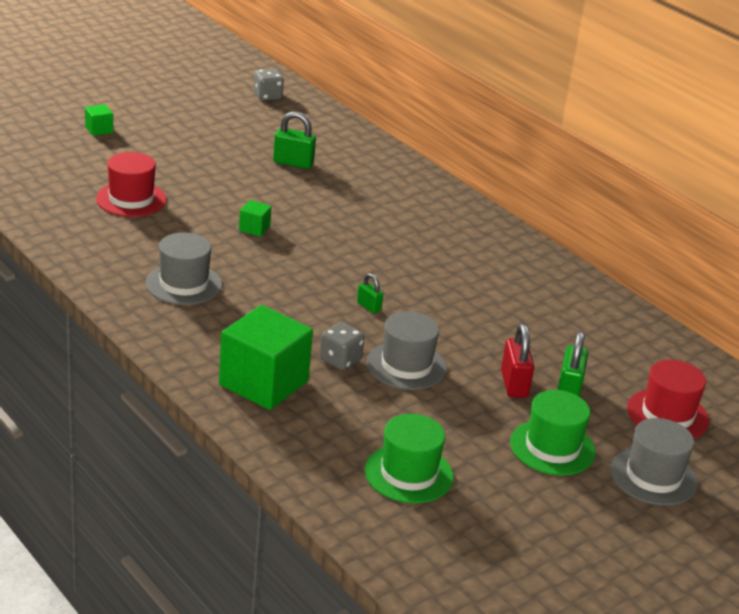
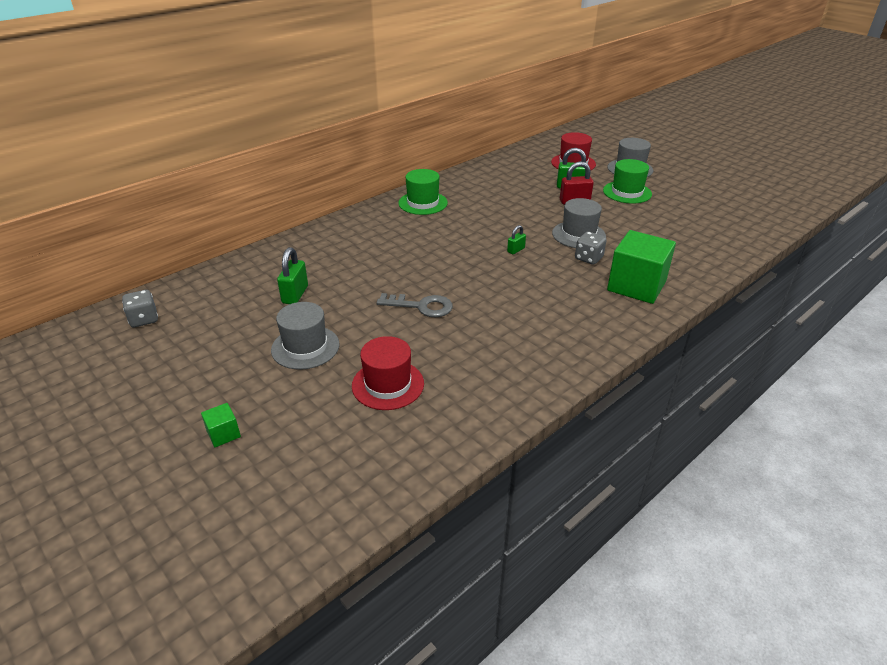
camera: 90 degrees left, 5 degrees up
(184, 284) = (527, 334): grey hat -> grey hat (305, 347)
(254, 228) = (421, 306): green cube -> grey key
(408, 473) = (687, 232): green hat -> green hat (423, 203)

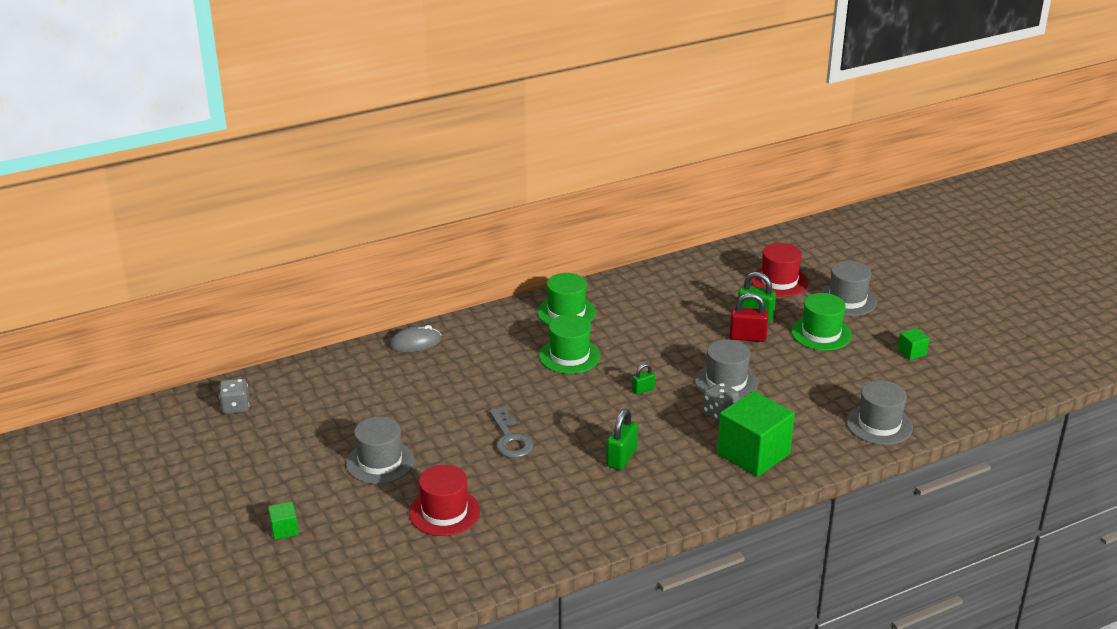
camera: 15 degrees right, 5 degrees down
(295, 295) = (387, 404): green padlock -> green padlock (621, 458)
(303, 241) = (415, 343): none -> grey mouse
(421, 306) = (510, 439): grey key -> grey key turned 45 degrees clockwise
(441, 233) = (569, 356): none -> green hat
(701, 196) = (911, 352): none -> green cube
(717, 248) = (879, 424): none -> grey hat

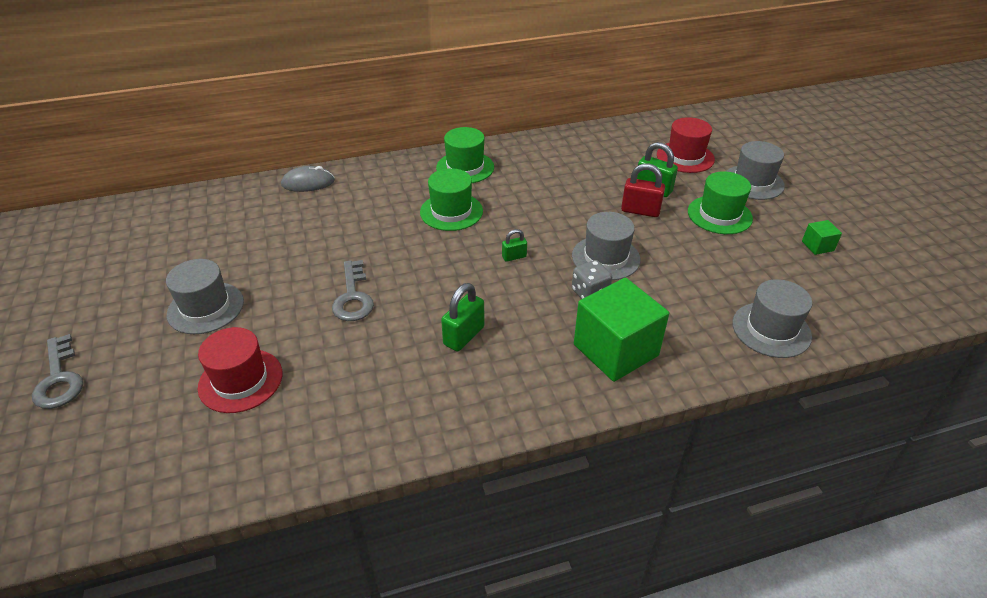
camera: 10 degrees right, 10 degrees up
(235, 407) = (103, 229): grey dice -> none
(284, 529) = (59, 379): green cube -> grey key

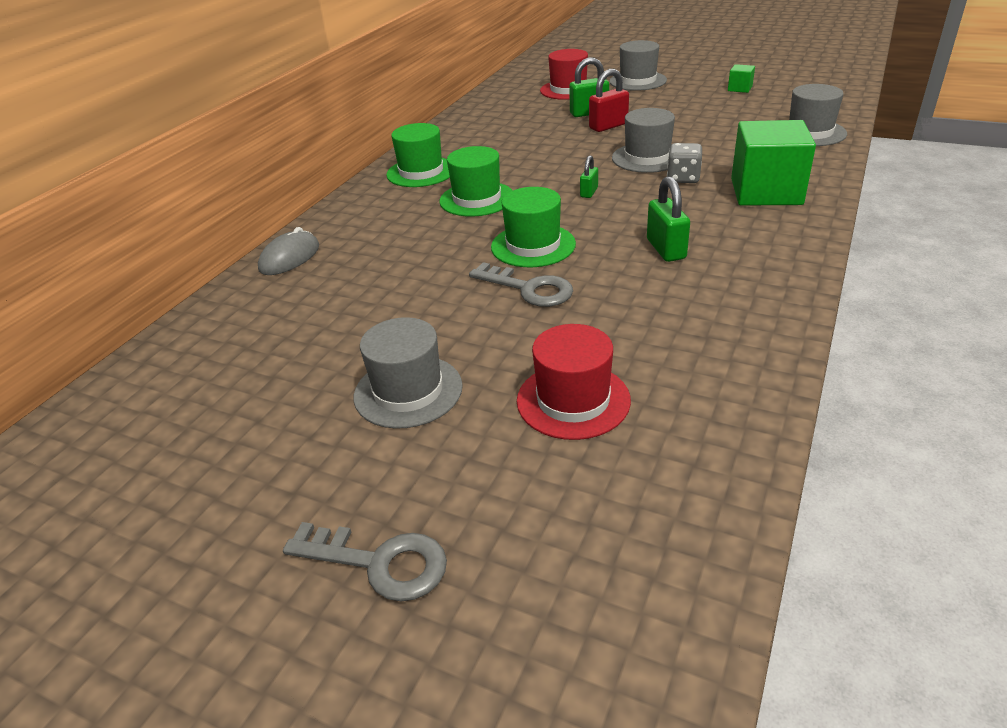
camera: 45 degrees left, 5 degrees down
(719, 215) = (658, 103): green hat -> green hat (533, 245)

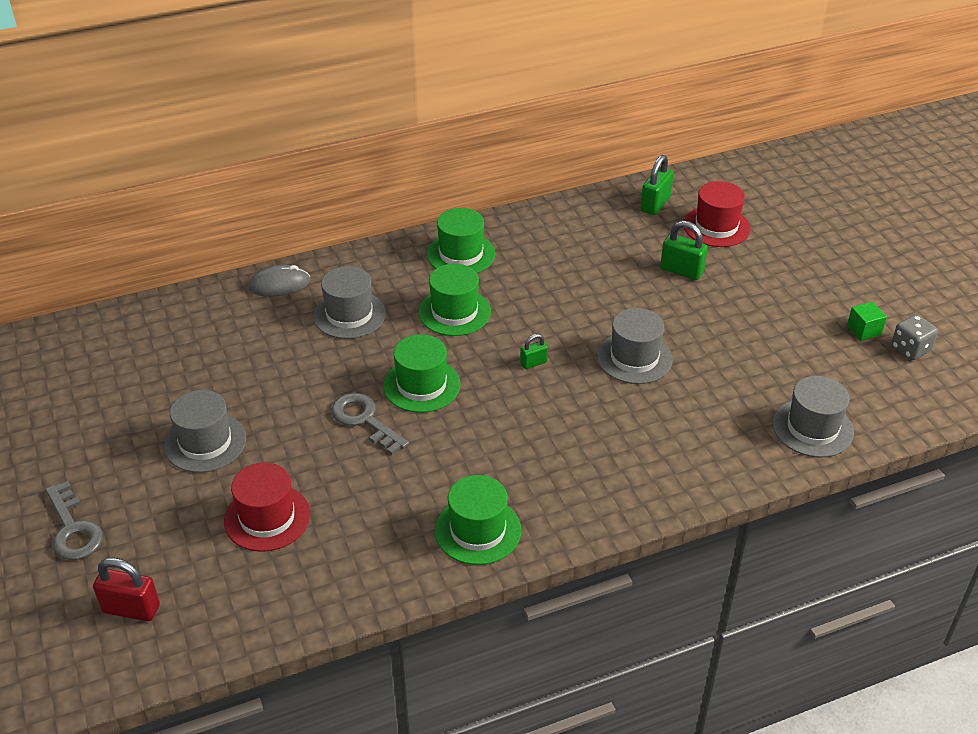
camera: 40 degrees right, 5 degrees up
(529, 289) = (364, 420): grey key -> grey key turned 150 degrees clockwise
(608, 126) = (668, 299): red padlock -> red padlock (131, 609)
(637, 81) = (794, 255): grey hat -> grey hat (349, 315)
(666, 249) = (492, 455): green padlock -> green padlock (655, 204)
(683, 178) = (621, 400): grey dice -> grey dice (910, 349)
(748, 292) = (478, 530): none -> green hat
(766, 192) = (653, 460): green cube -> none

